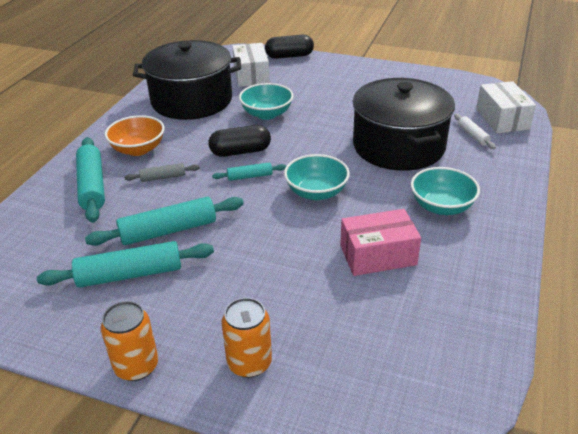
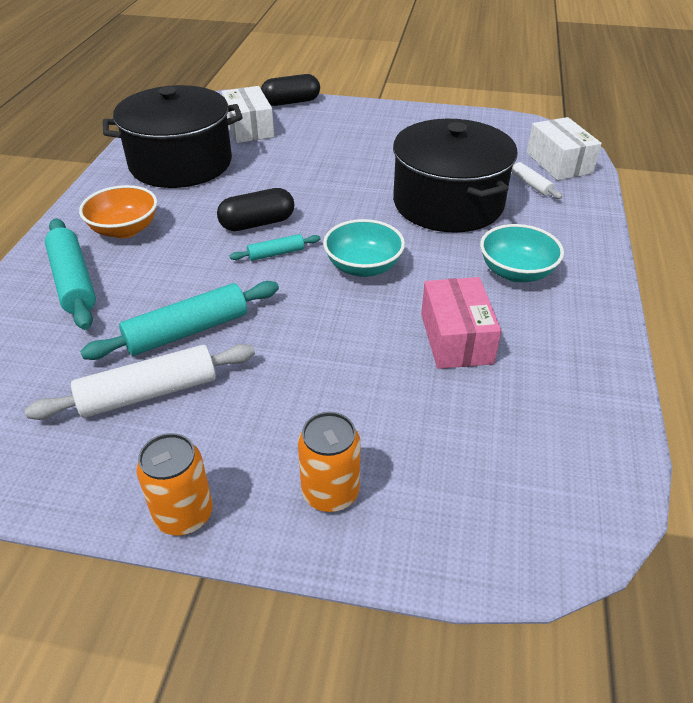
camera: 10 degrees left, 5 degrees up
(130, 274) = (149, 393): turquoise rolling pin -> white rolling pin
(163, 177) = (165, 263): grey rolling pin -> none
(267, 114) = (279, 174): turquoise bowl -> none
(378, 255) = (456, 338): pink box -> pink box turned 75 degrees counterclockwise

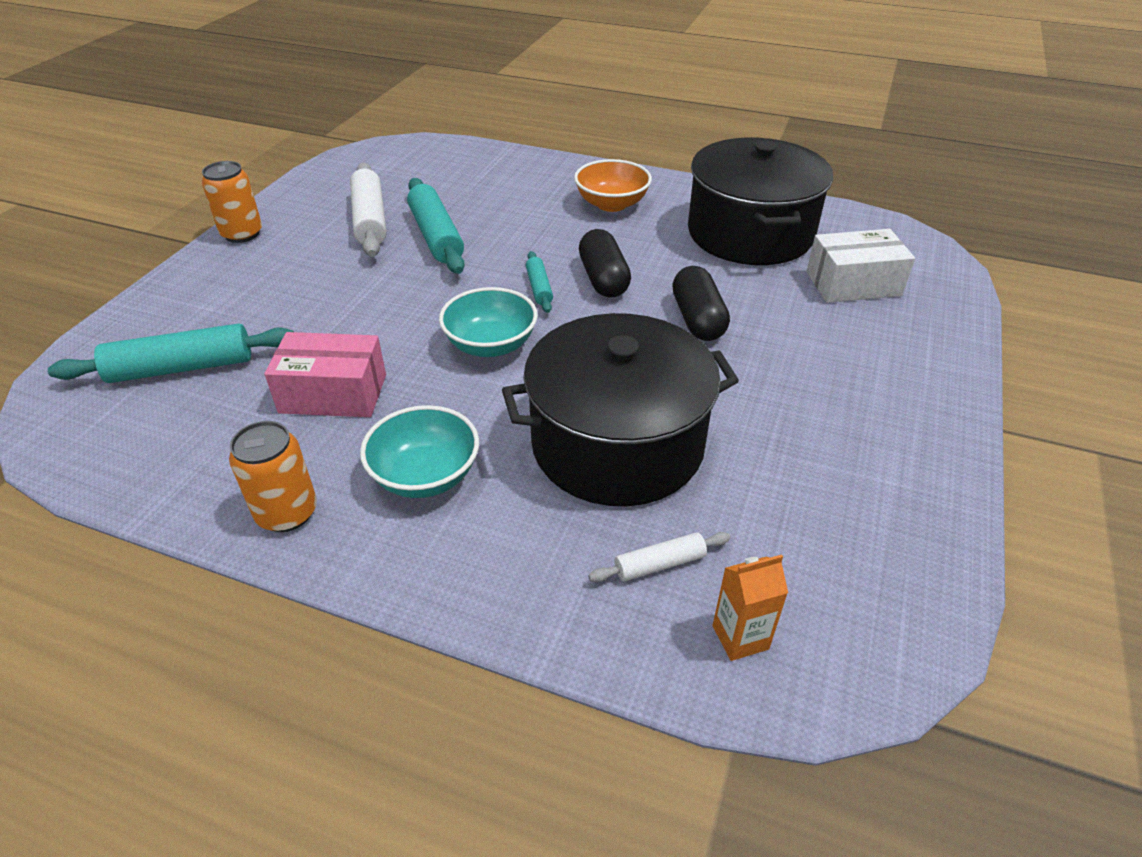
camera: 100 degrees right, 0 degrees up
(73, 282) = (533, 184): turquoise rolling pin -> turquoise rolling pin (181, 368)
(291, 102) = (953, 326): black capsule -> black capsule (697, 319)
(330, 492) = (208, 293): orange can -> orange can (287, 513)
(559, 163) = (740, 637): white box -> orange carton

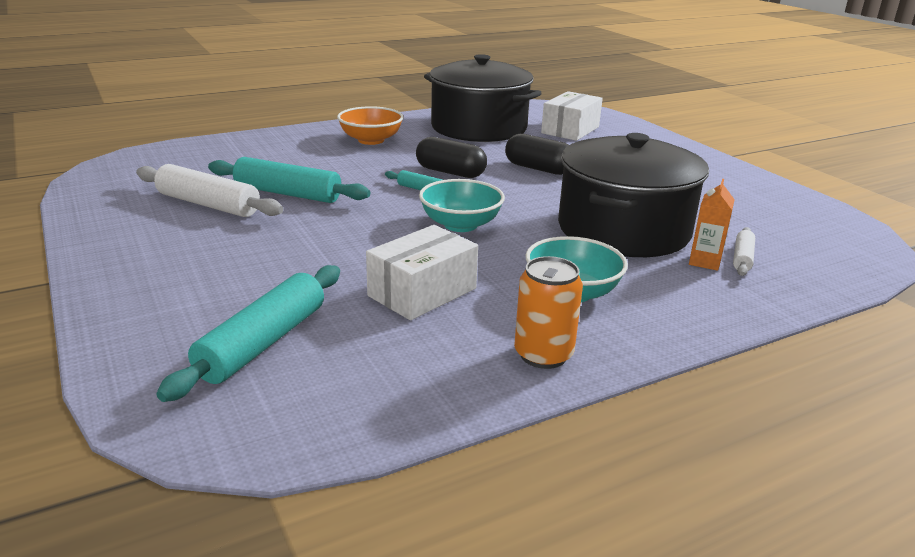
camera: 50 degrees left, 15 degrees down
(242, 234) = (100, 254): orange can -> none
(333, 393) = (422, 292): pink box -> white box
(740, 637) = (819, 261): orange carton -> orange carton (705, 262)

